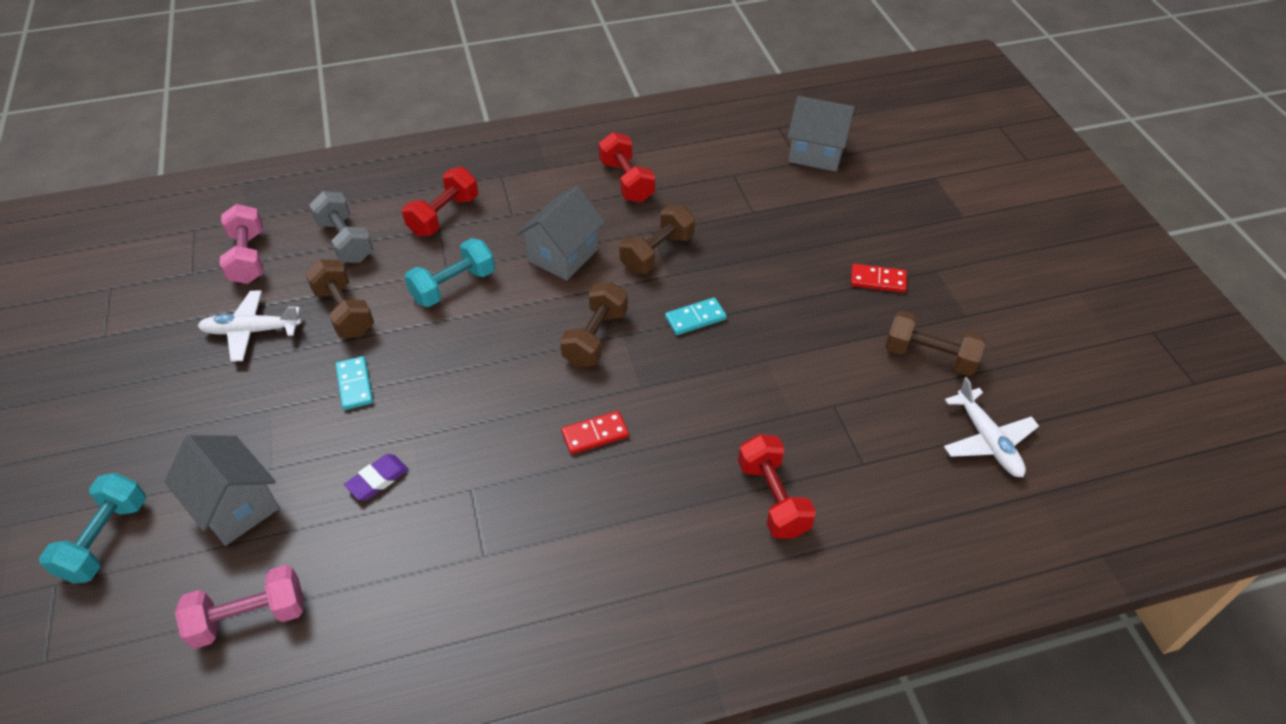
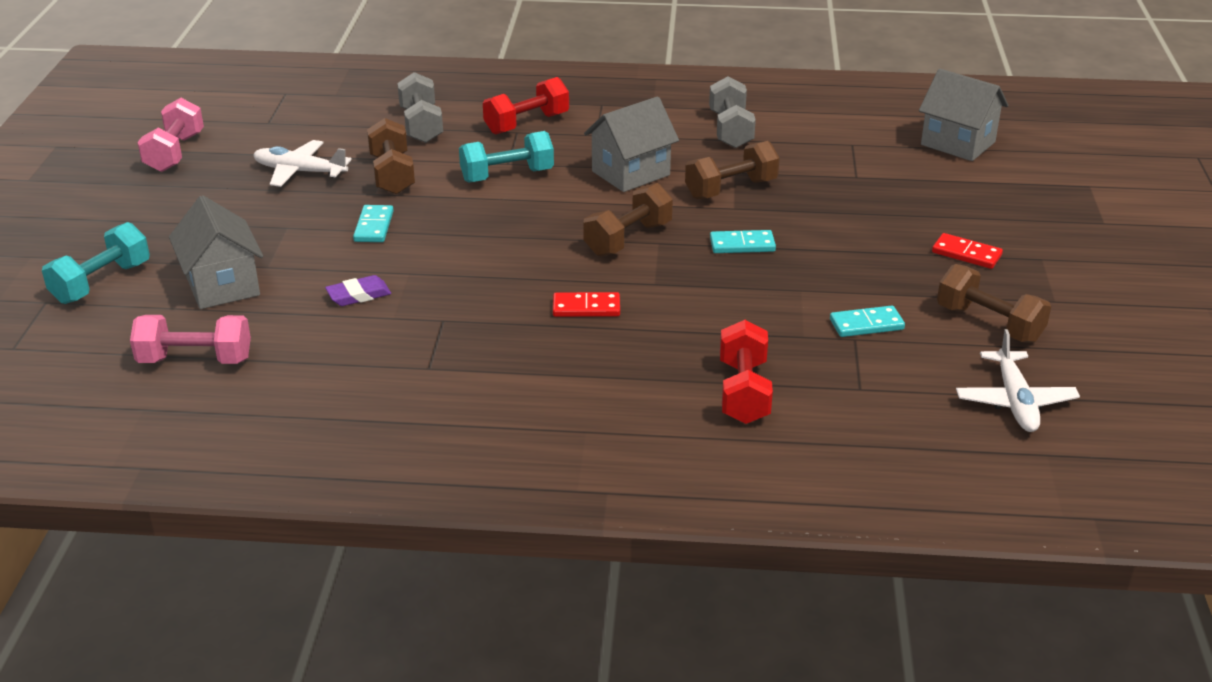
camera: 20 degrees right, 15 degrees down
(248, 257) = (324, 121): pink dumbbell -> pink dumbbell (175, 153)
(626, 181) = (730, 130): red dumbbell -> grey dumbbell
(836, 386) = (866, 324): none -> turquoise domino

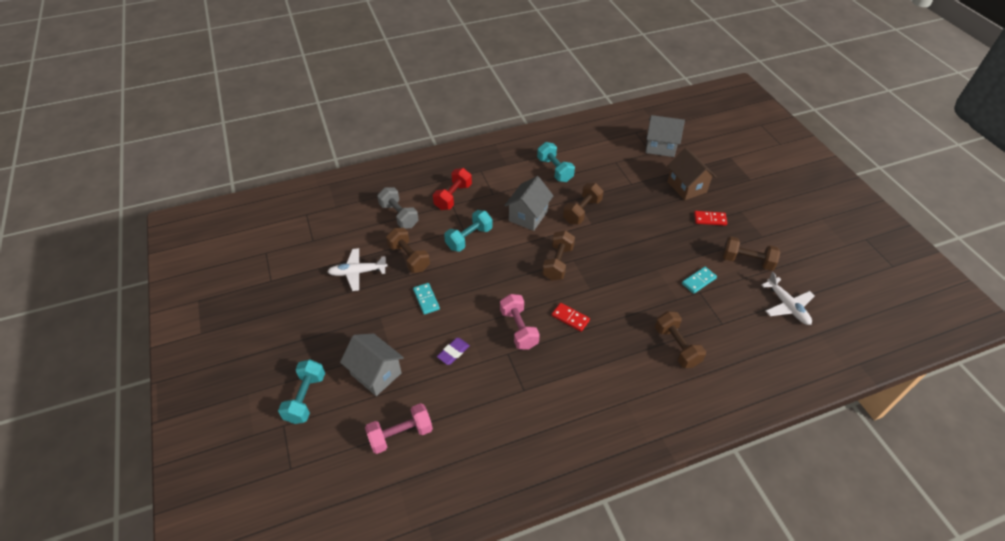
camera: 25 degrees left, 15 degrees up
(175, 153) = (275, 282): pink dumbbell -> pink dumbbell (518, 329)
(586, 308) = (570, 318): red domino -> red domino turned 60 degrees clockwise
(730, 130) = (555, 170): grey dumbbell -> turquoise dumbbell
(742, 245) = (612, 248): turquoise domino -> none
(743, 392) = (676, 346): red dumbbell -> brown dumbbell
(960, 204) = (686, 187): none -> brown house

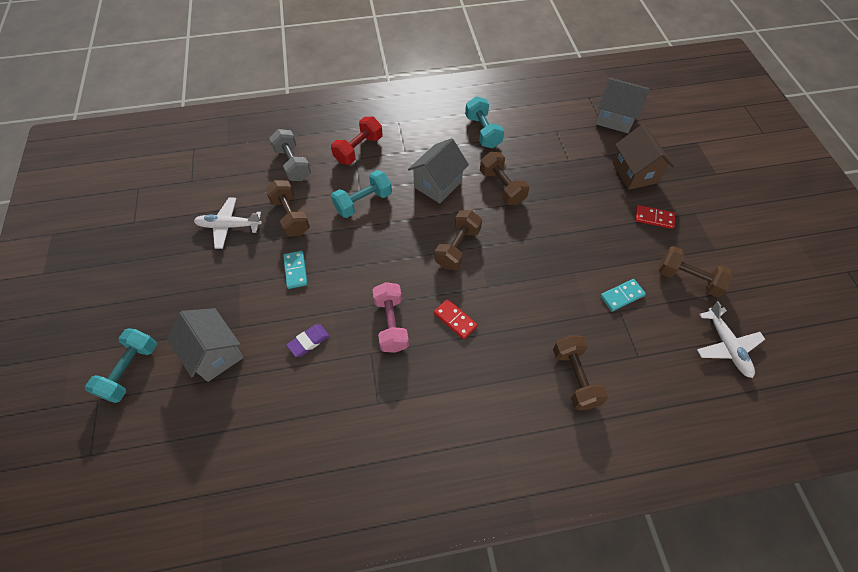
camera: 10 degrees right, 10 degrees up
(401, 434) = (222, 435): pink dumbbell -> none
(582, 211) = (502, 187): brown dumbbell -> brown dumbbell turned 75 degrees counterclockwise

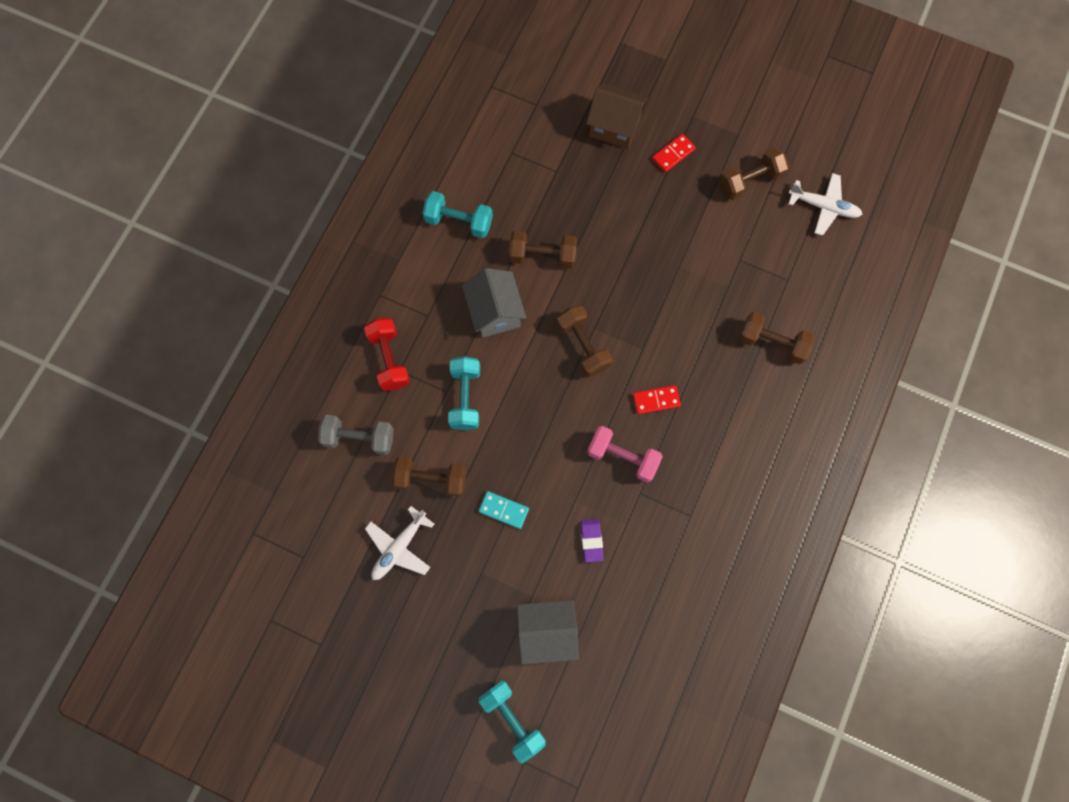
camera: 55 degrees left, 15 degrees up
(614, 119) = (537, 87): grey house -> none
(622, 296) = (728, 247): turquoise domino -> none

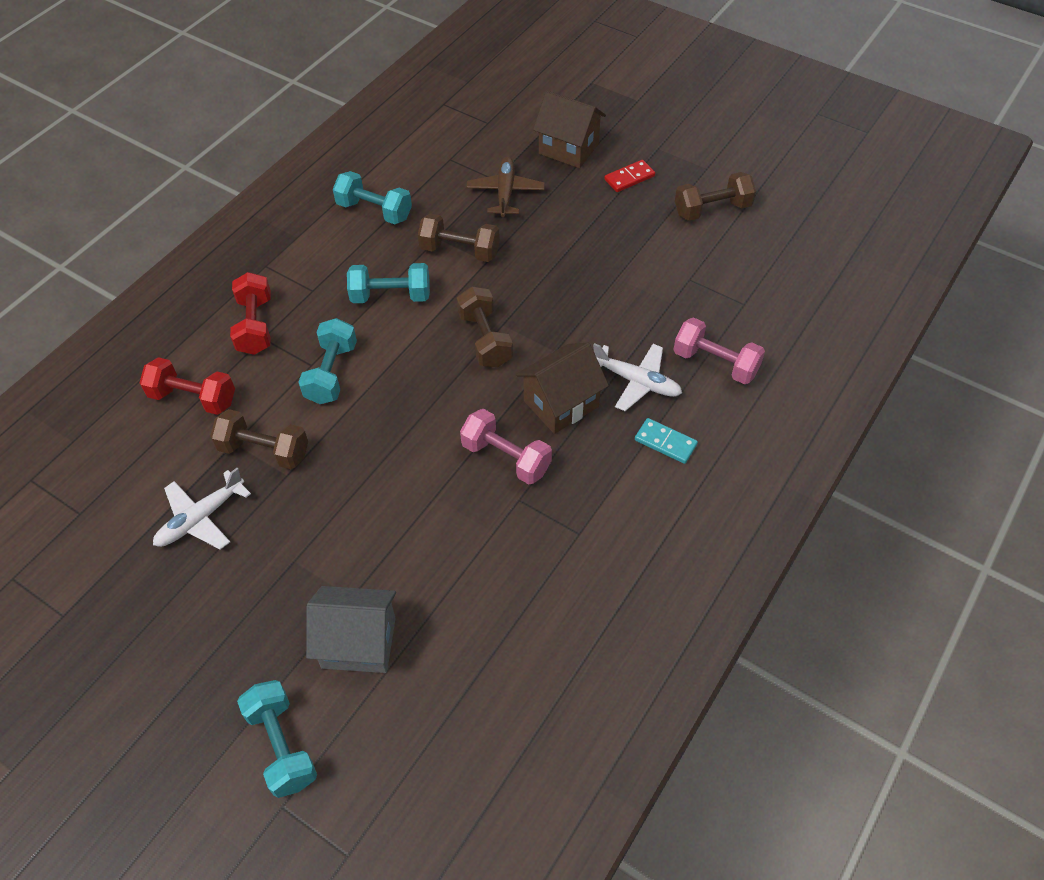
camera: 10 degrees right, 20 degrees down
(359, 438) = (193, 398): grey dumbbell -> red dumbbell
(495, 312) = (391, 296): grey house -> turquoise dumbbell
(504, 510) = (343, 495): turquoise domino -> turquoise domino (665, 442)
(568, 185) = (505, 192): none -> brown plane
(591, 540) = (444, 544): purple eraser -> none
(656, 400) = (561, 404): red domino -> brown house
(772, 343) = (715, 363): brown dumbbell -> pink dumbbell
(823, 207) = (796, 241): white plane -> white plane (637, 382)

